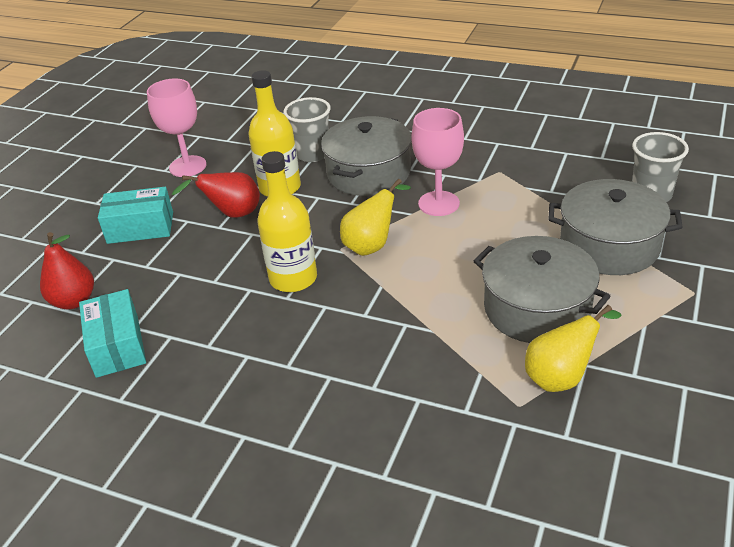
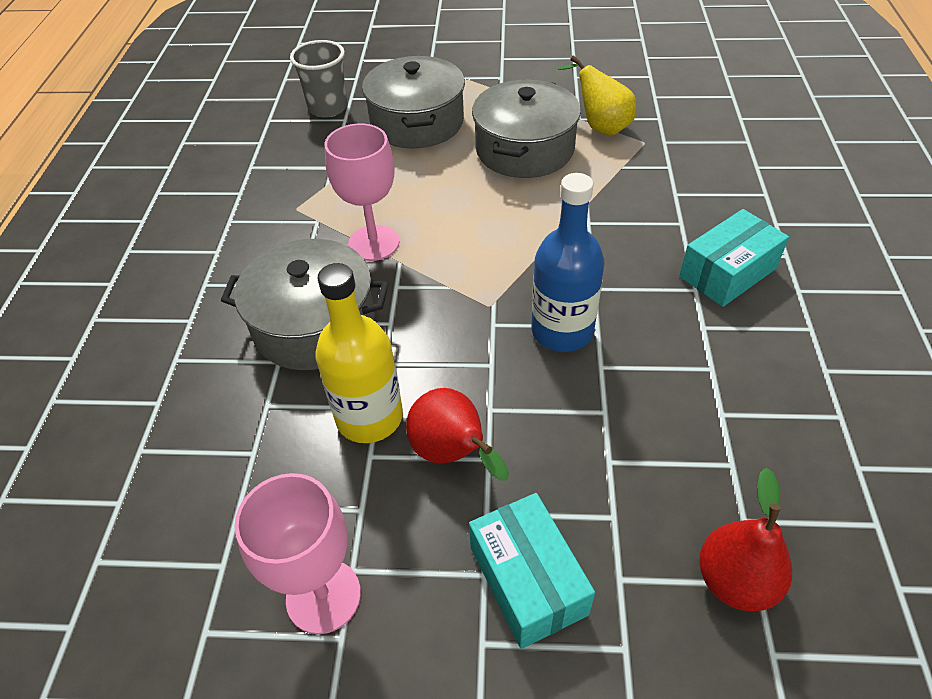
camera: 110 degrees left, 10 degrees up
(117, 346) = (773, 466): turquoise box -> turquoise box (727, 272)
(293, 278) = (562, 331): yellow bottle -> blue bottle
(312, 154) = (266, 408): grey cup -> none
(372, 245) = (472, 279): yellow pear -> none

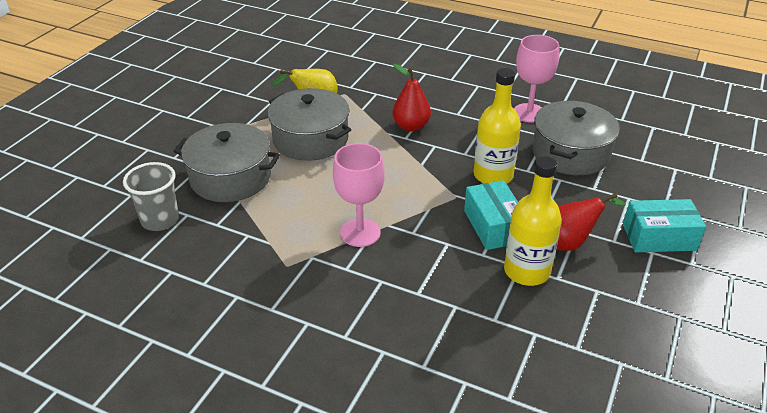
camera: 70 degrees left, 10 degrees down
(314, 324) = (428, 280): grey pot -> grey pot (570, 153)
(323, 596) = (652, 319): pink goblet -> pink goblet (529, 113)
(562, 331) = (493, 175): blue bottle -> yellow bottle
(727, 272) = (479, 107): turquoise box -> turquoise box (493, 226)
(735, 580) = (672, 174): red pear -> red pear (411, 126)

